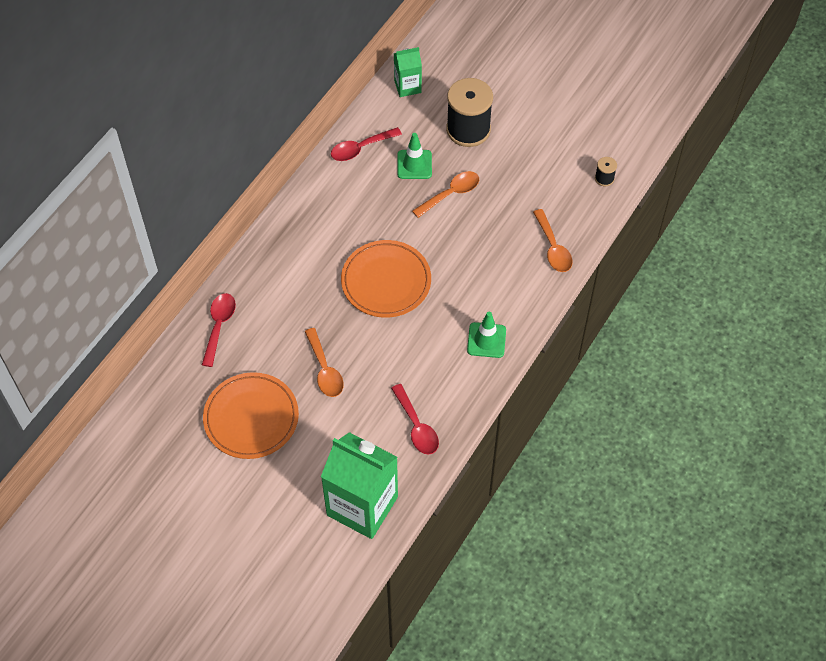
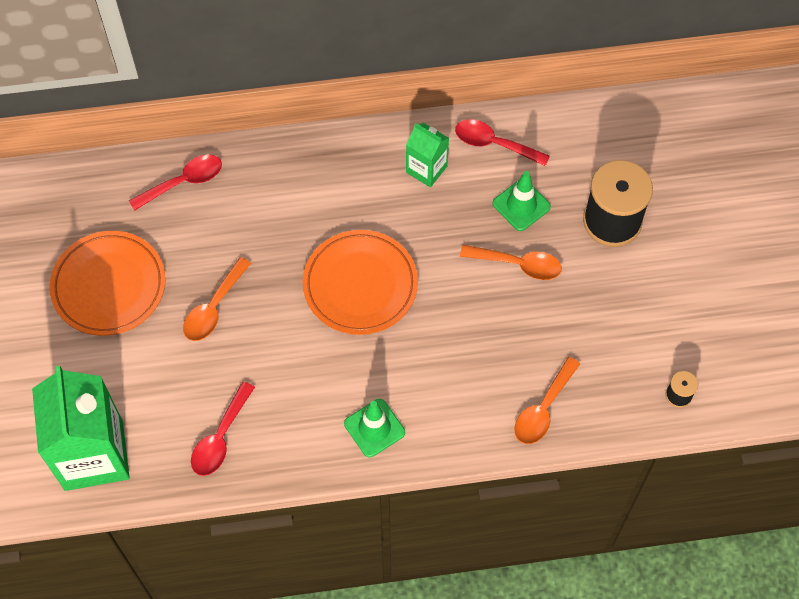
camera: 50 degrees right, 5 degrees up
(407, 86) = (609, 127): green carton -> green carton (426, 169)

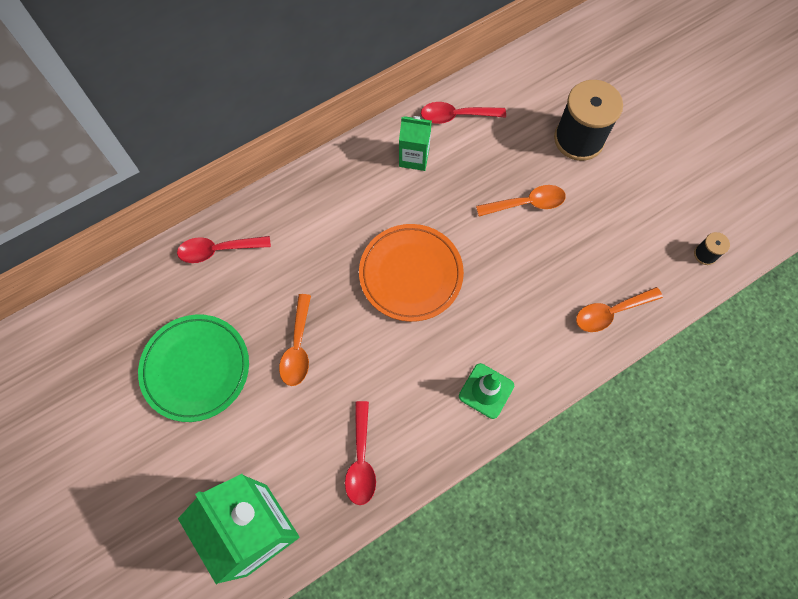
camera: 25 degrees left, 5 degrees up
(109, 286) = (196, 369): orange plate -> green plate
(184, 182) = (218, 250): red spoon -> red spoon turned 135 degrees counterclockwise
(521, 205) = (503, 155): green traffic cone -> none
(543, 409) = (610, 312): orange spoon -> orange spoon turned 60 degrees clockwise

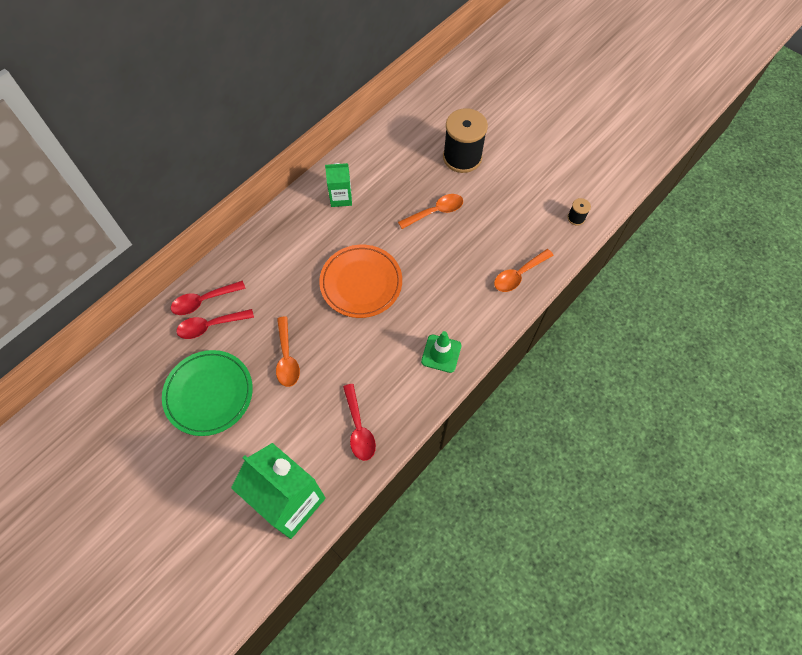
camera: 15 degrees left, 5 degrees down
(456, 116) = (365, 160): red spoon -> red spoon (210, 326)

